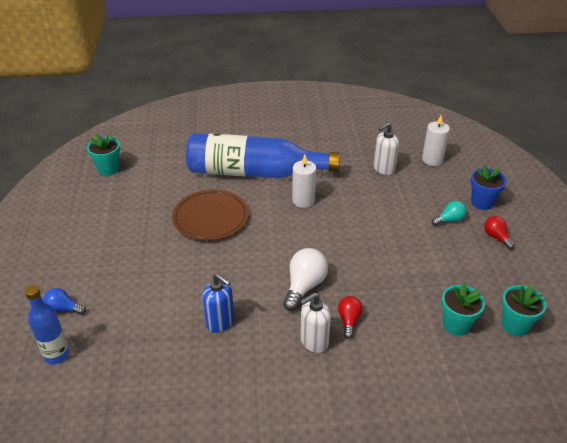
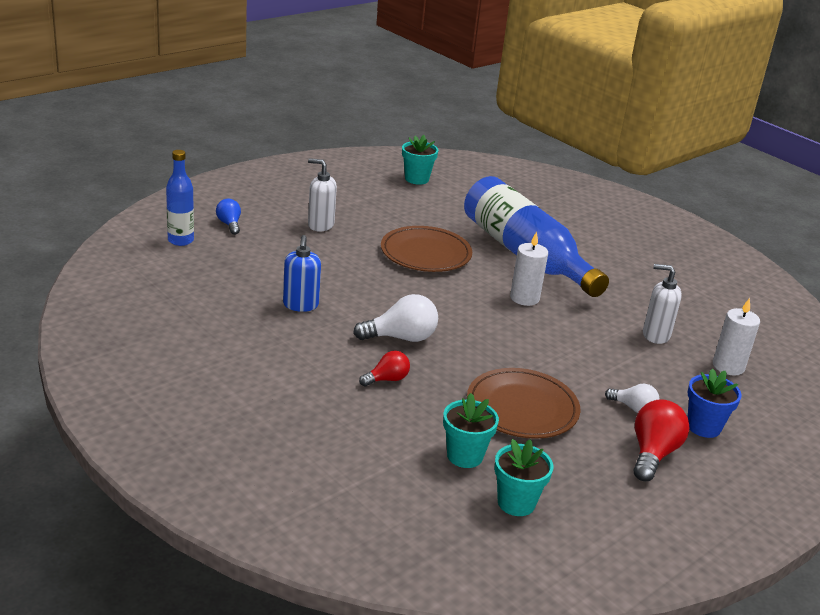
camera: 50 degrees right, 10 degrees down
(314, 341) = (335, 366): white soap dispenser -> white soap dispenser (320, 225)
(421, 269) = (522, 408): none -> brown plate
(449, 220) = (633, 408): turquoise light bulb -> white light bulb
(496, 237) = (653, 454): red light bulb -> red light bulb, size x1.65

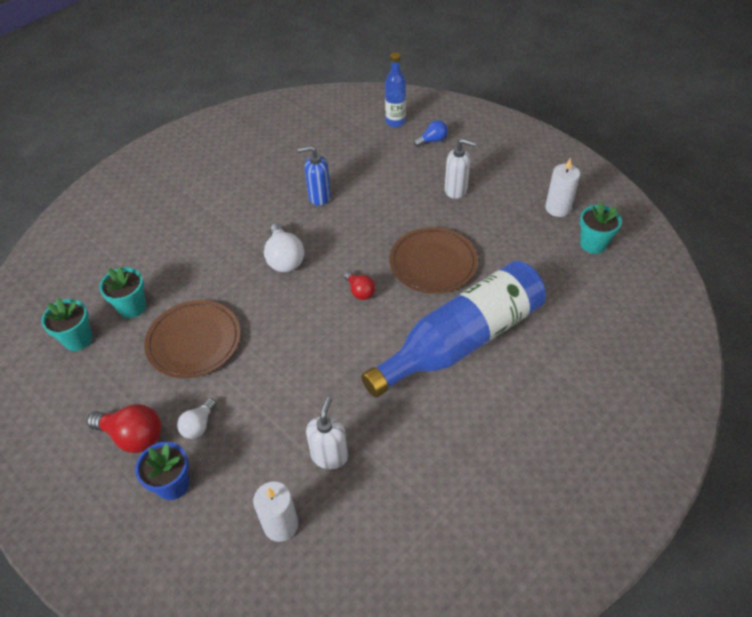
camera: 90 degrees right, 20 degrees up
(320, 225) = (456, 190): white soap dispenser -> white soap dispenser turned 90 degrees clockwise
(387, 379) = (224, 256): red light bulb -> red light bulb (360, 291)
(524, 298) = (373, 341): white candle -> white candle (557, 208)

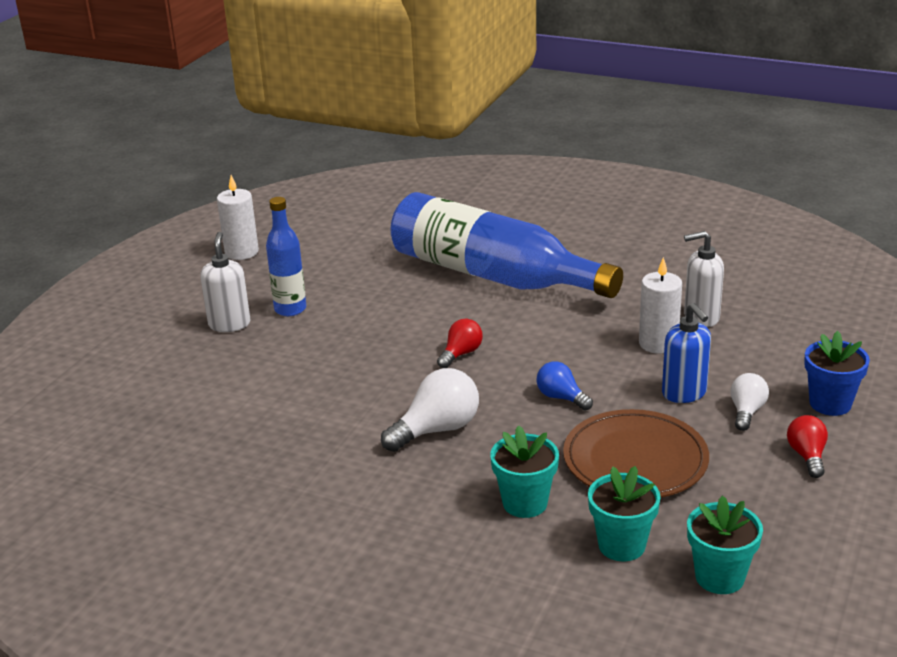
camera: 110 degrees left, 20 degrees down
(133, 436) = (807, 456): red light bulb -> red light bulb, size x0.61
(198, 425) = (746, 412): white light bulb -> white light bulb turned 75 degrees counterclockwise
(281, 525) = (798, 325): white candle -> white candle (658, 343)
(319, 197) = (287, 436): blue soap dispenser -> blue soap dispenser (684, 393)
(395, 122) = (68, 409): blue bottle -> blue bottle (290, 309)
(432, 140) = (115, 364): blue light bulb -> blue light bulb (561, 397)
(433, 263) = (381, 314): brown plate -> none
(593, 244) = (298, 225): turquoise flower pot -> turquoise flower pot (525, 503)

